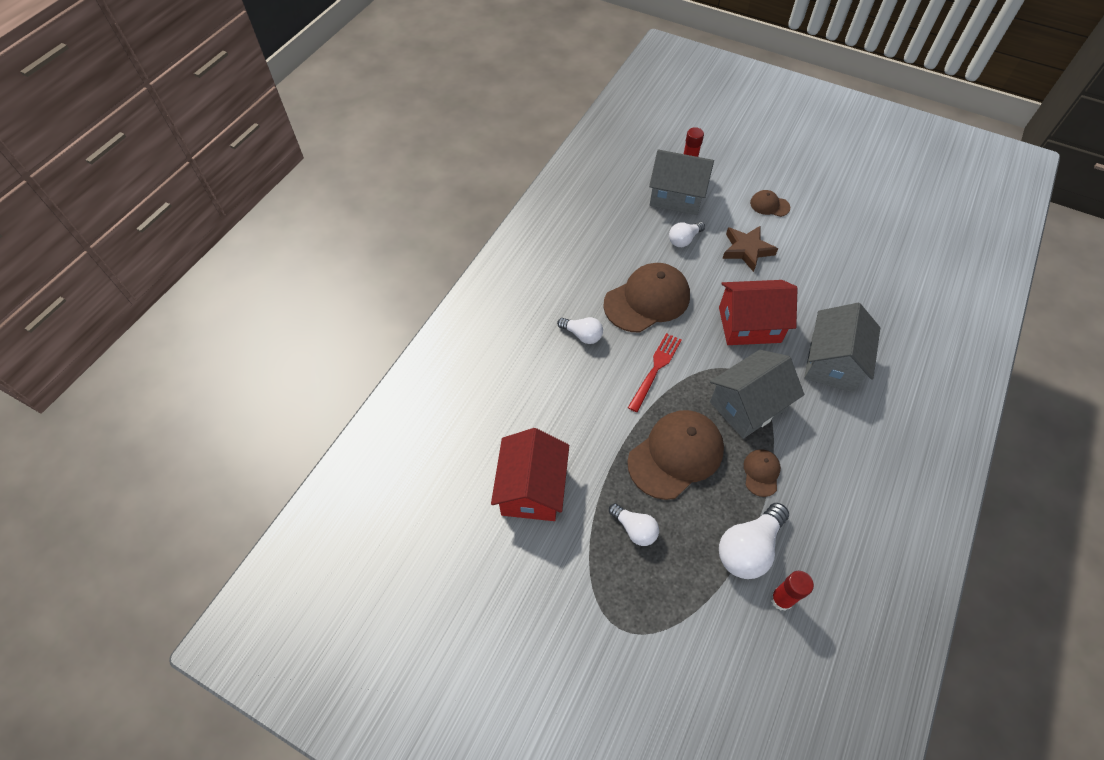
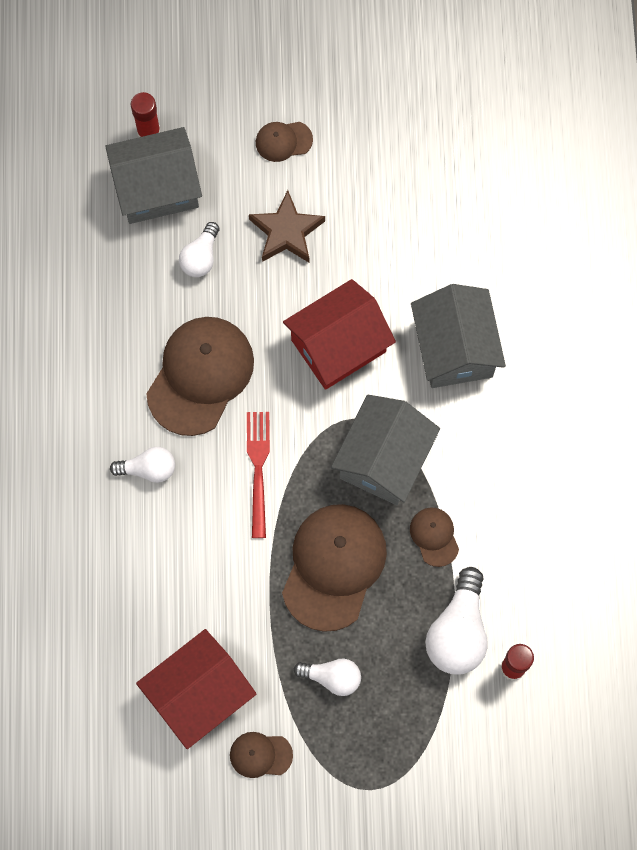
camera: 30 degrees left, 15 degrees up
(532, 488) = (199, 695): red house -> red house turned 75 degrees clockwise
(551, 554) = (260, 755): none -> brown cap

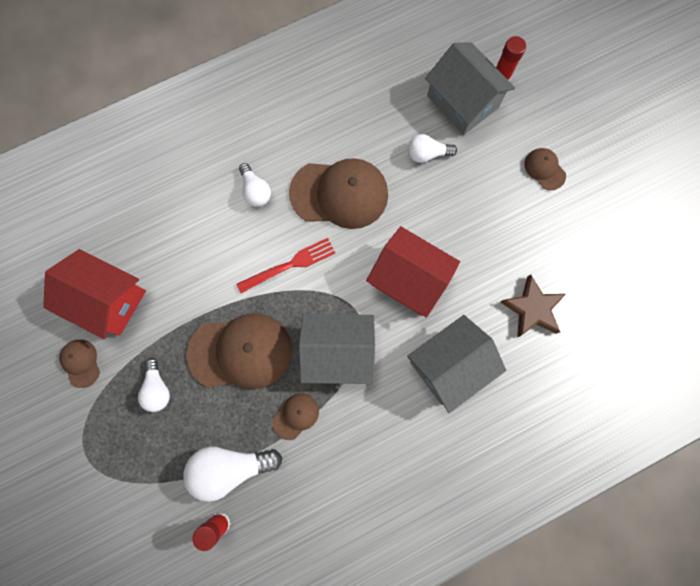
camera: 65 degrees right, 5 degrees up
(286, 232) = (477, 203): brown star -> brown star (532, 308)

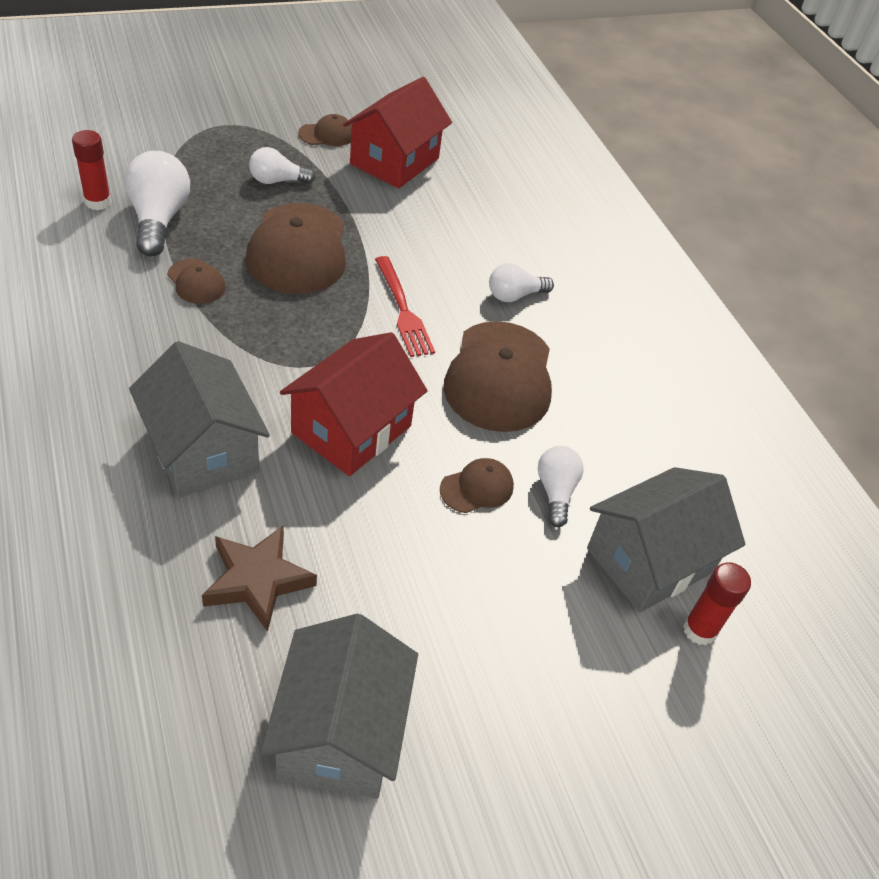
camera: 90 degrees right, 30 degrees down
(338, 351) = (267, 335): grey house -> grey house (339, 732)
(544, 169) = (512, 661): brown cap -> brown cap (477, 488)

